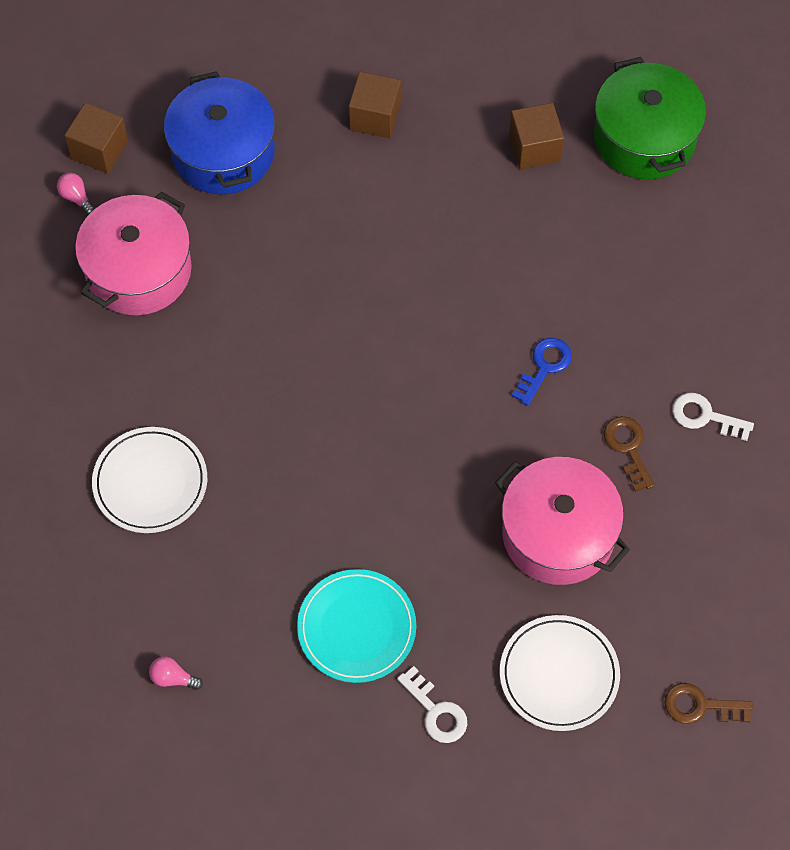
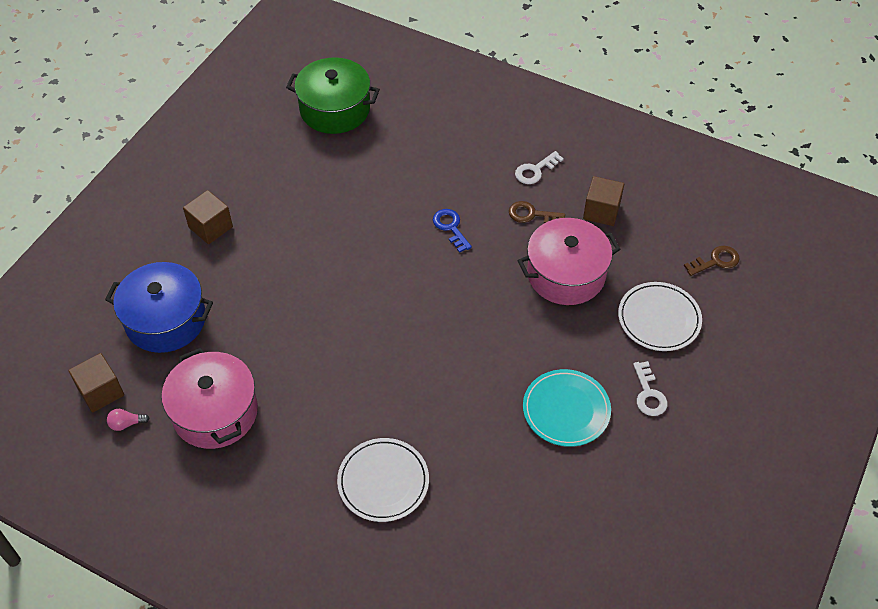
camera: 60 degrees left, 10 degrees down
(173, 678) = (539, 537): pink light bulb -> none
(436, 711) = (648, 394): white key -> white key turned 90 degrees clockwise
(534, 148) = (299, 161): brown cube -> brown cube (601, 211)
(700, 705) = (716, 261): brown key -> brown key turned 150 degrees counterclockwise

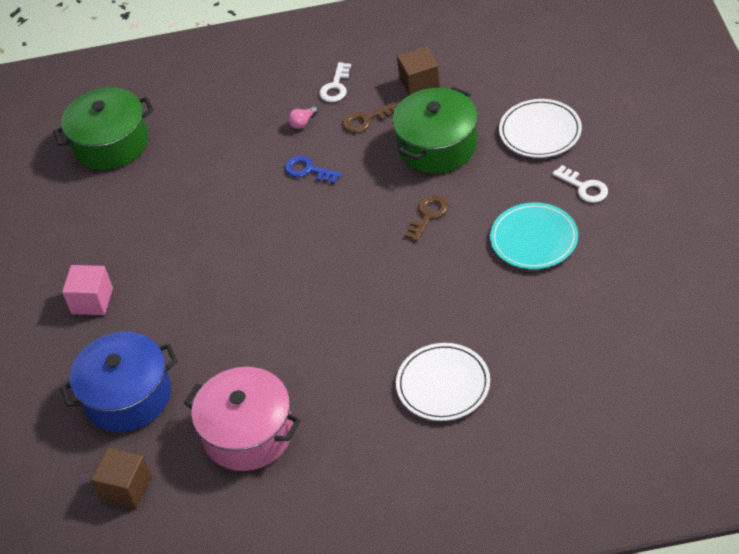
camera: 30 degrees left, 5 degrees down
(126, 424) = (177, 495): pink light bulb -> pink light bulb (302, 122)
(210, 227) = (92, 301): brown cube -> pink cube
(566, 274) = (437, 146): pink pot -> green pot
(716, 261) = (542, 65): brown key -> brown key (428, 215)

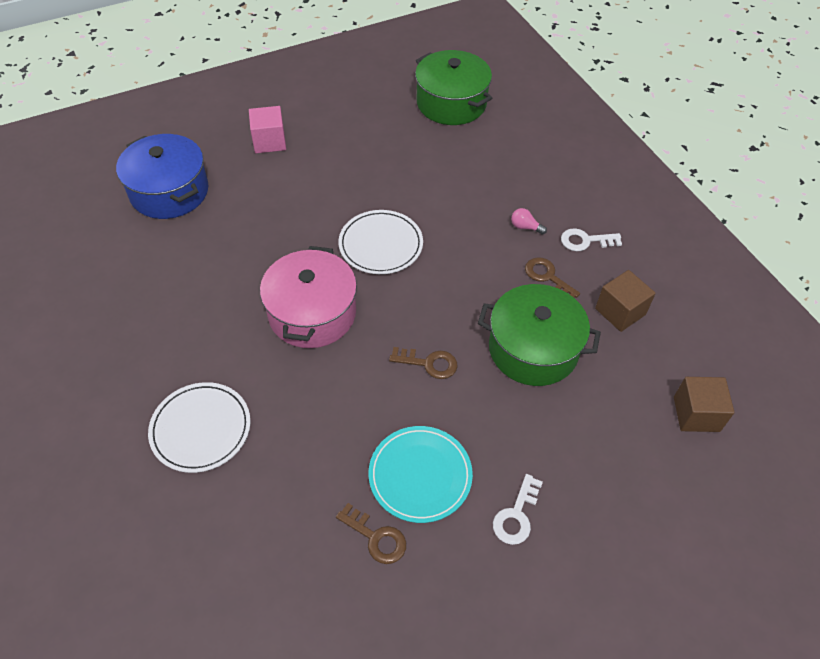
camera: 65 degrees right, 5 degrees up
(126, 488) = (73, 217): brown cube -> brown cube (696, 414)
(248, 433) = (133, 283): pink pot -> pink pot (312, 313)
(308, 170) = (462, 247): blue key -> none
(540, 131) = (592, 447): white plate -> white plate (380, 245)
(580, 275) = (376, 538): none -> brown key

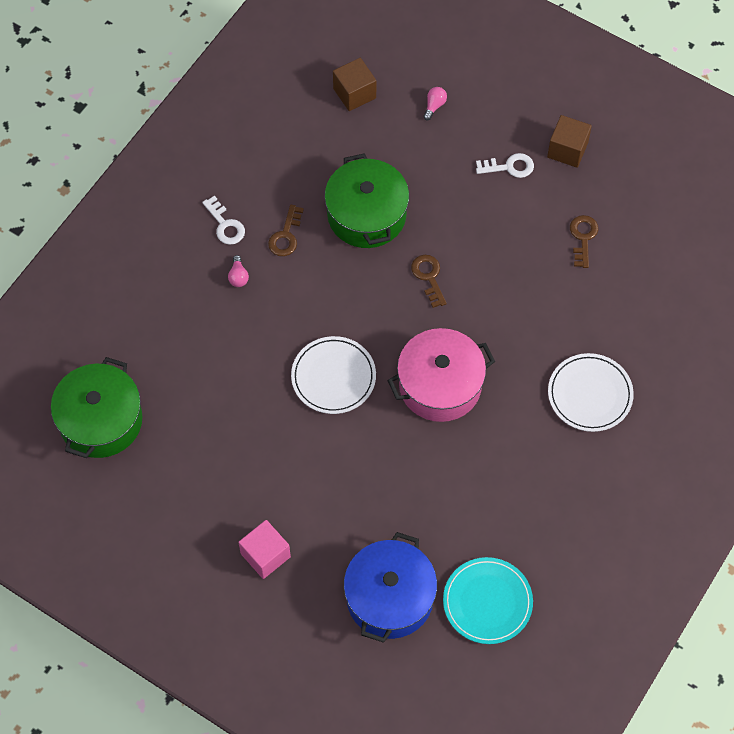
camera: 120 degrees left, 10 degrees up
(420, 475) = (522, 235): turquoise plate -> turquoise plate (487, 602)
(620, 311) = (289, 172): brown cube -> brown cube (567, 150)
(642, 484) = (434, 106): none -> pink light bulb

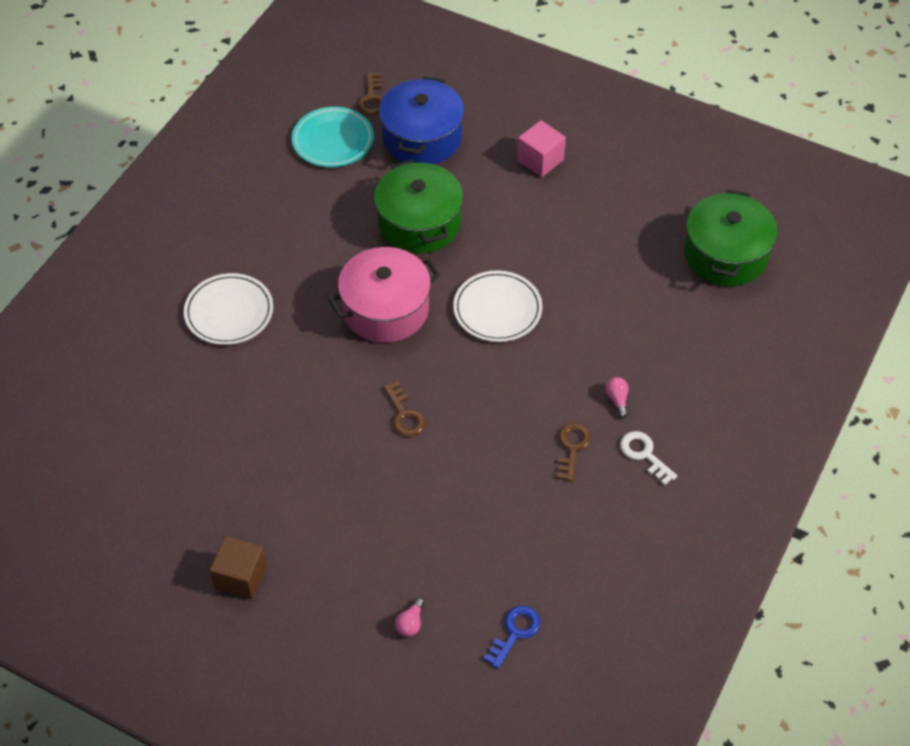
camera: 175 degrees right, 10 degrees down
(354, 93) = (515, 632): brown cube -> blue key
(366, 215) = (482, 478): green pot -> green pot (419, 223)
(509, 167) = (313, 549): white key -> none
(583, 237) = (227, 471): brown key -> brown key (371, 98)

